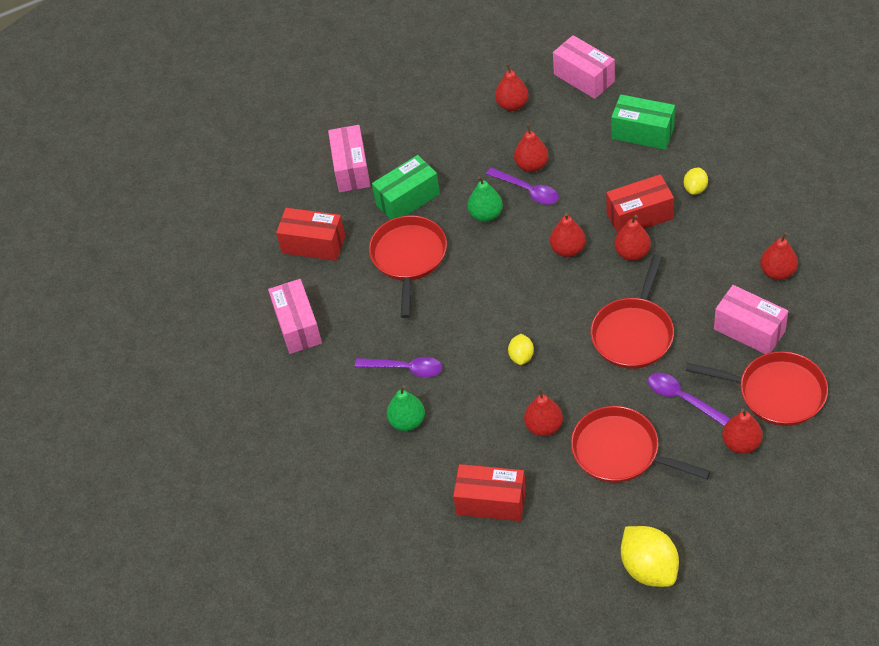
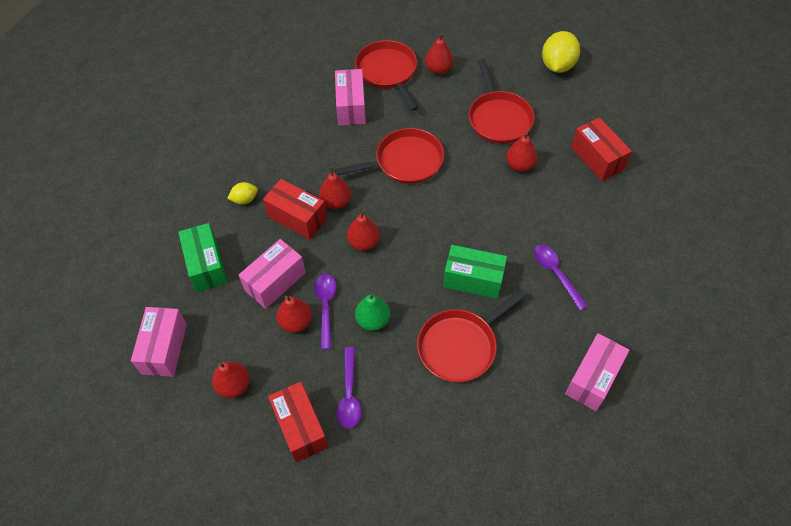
camera: 135 degrees left, 5 degrees up
(313, 244) = (510, 434): red box -> red box (300, 427)
(351, 169) = (405, 471): pink box -> pink box (275, 281)
(407, 199) = (402, 393): green box -> green box (473, 280)
(407, 421) = (592, 242): green pear -> none
(521, 356) = (480, 211): yellow lemon -> none
(682, 398) = (433, 111): purple spoon -> purple spoon (349, 394)
(777, 272) = (290, 117): red pear -> none

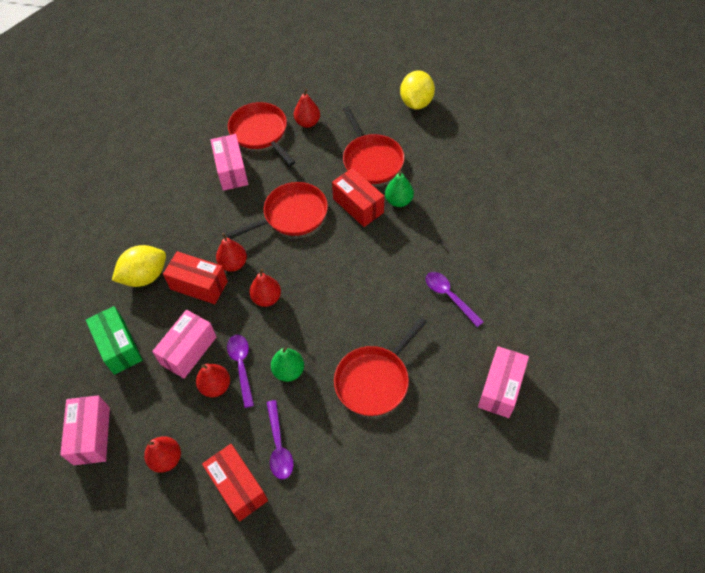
camera: 10 degrees left, 0 degrees up
(245, 199) = (145, 276): yellow lemon -> yellow lemon, size x1.89
(473, 280) = (375, 315): green box -> none
(520, 165) = (398, 201): red pear -> green pear
(597, 158) = (467, 183): red box -> red box (358, 206)

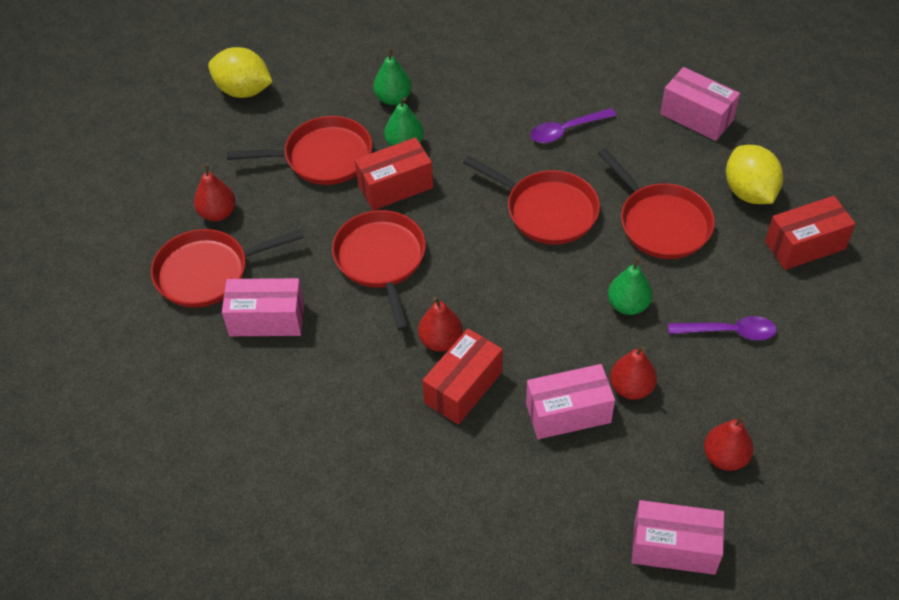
camera: 75 degrees left, 5 degrees down
(119, 347) = (538, 501): green box -> none
(145, 276) = (423, 455): yellow lemon -> yellow lemon (749, 192)
(188, 350) = (568, 413): pink box -> pink box turned 60 degrees counterclockwise
(238, 487) = (775, 382): red box -> red box (805, 245)
(241, 366) = (608, 355): purple spoon -> none
(267, 298) = (511, 311): red pear -> none
(364, 301) = (547, 210): none -> red pan
(441, 183) = (393, 98): none -> green pear

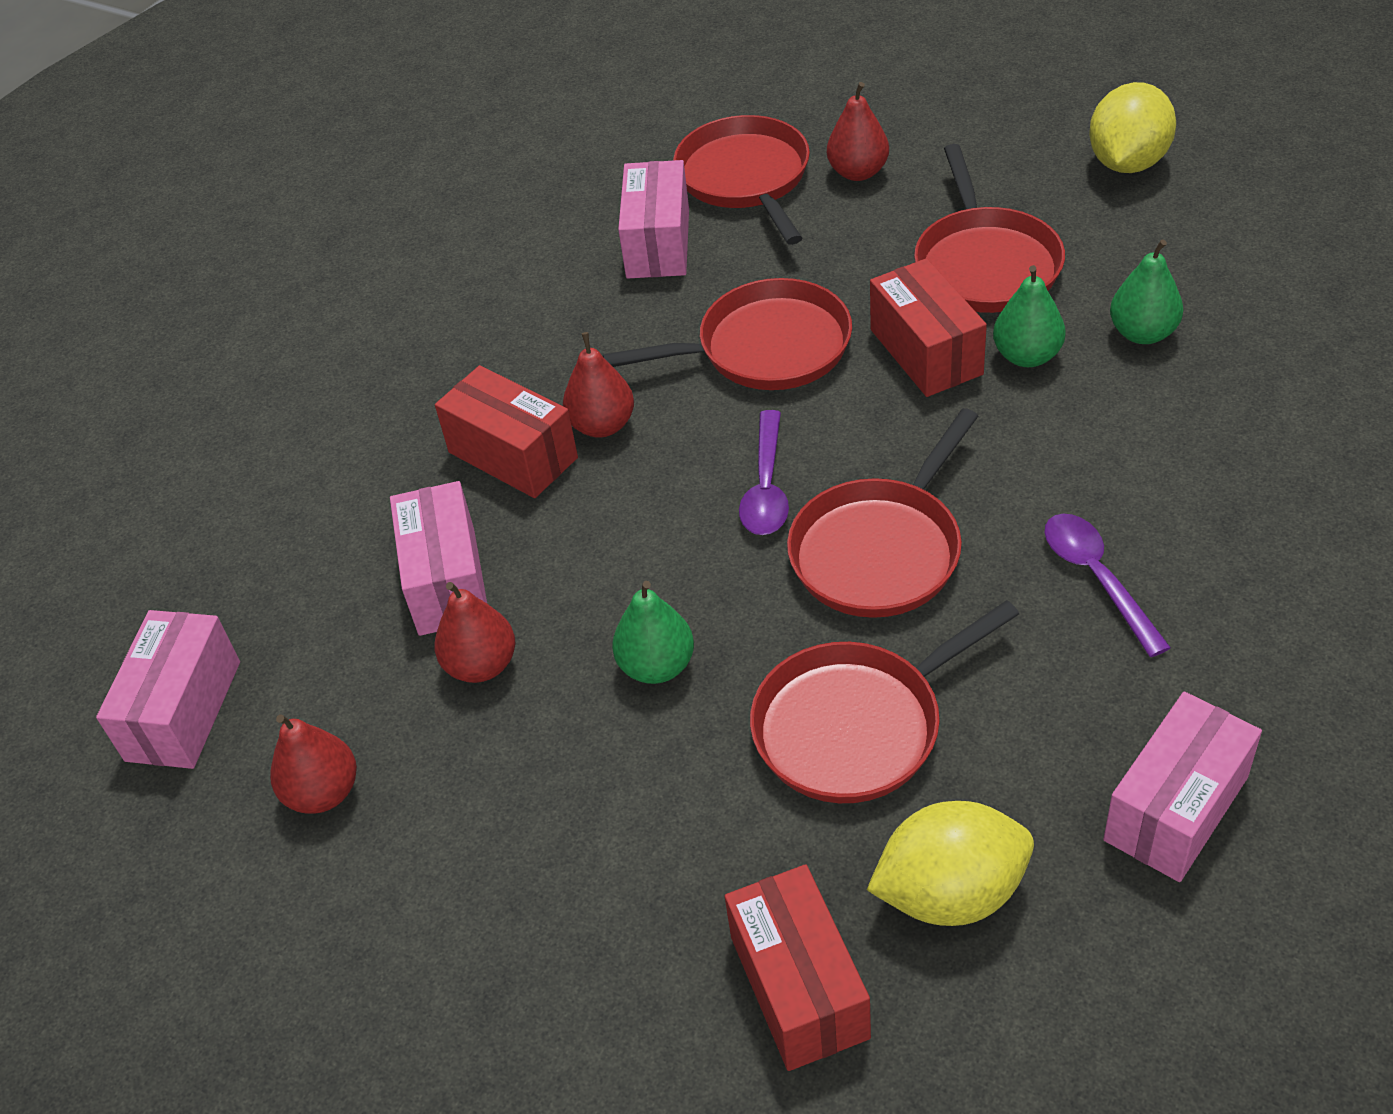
camera: 95 degrees right, 5 degrees down
(729, 332) = (583, 821): purple spoon -> purple spoon (766, 487)

